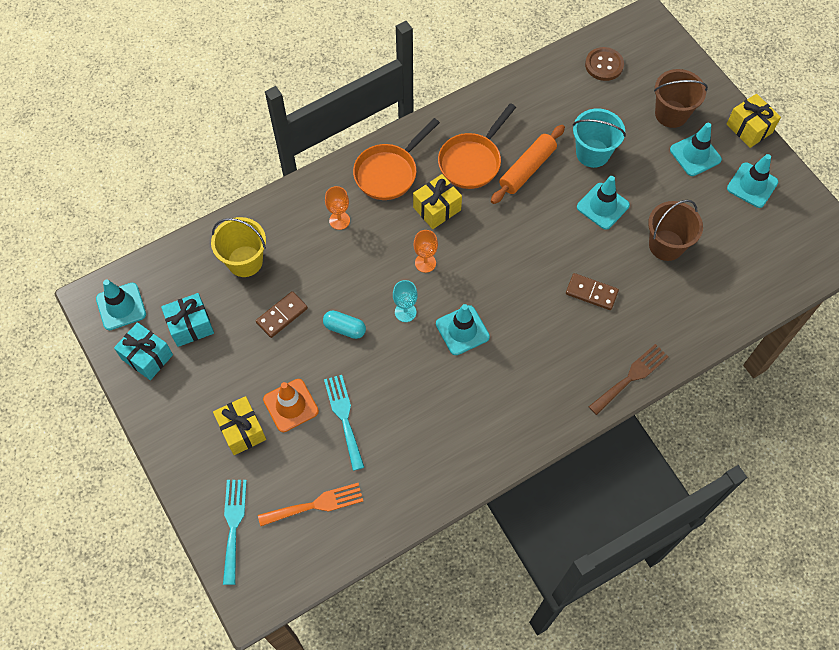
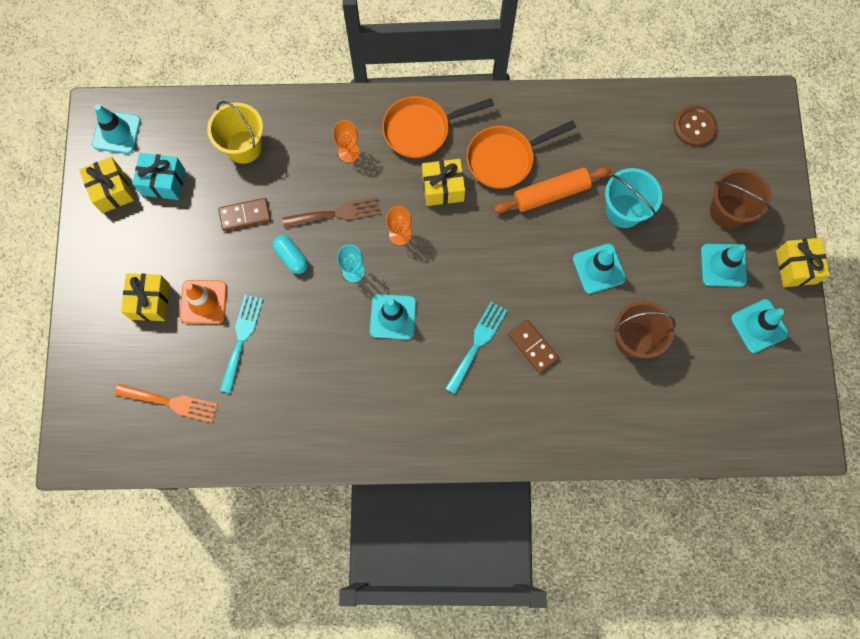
camera: 30 degrees right, 10 degrees up
(147, 357) = (111, 191): turquoise gift -> yellow gift
(233, 525) = (94, 381): turquoise fork -> turquoise fork (477, 343)
(631, 377) = (516, 446): brown fork -> brown fork (336, 213)

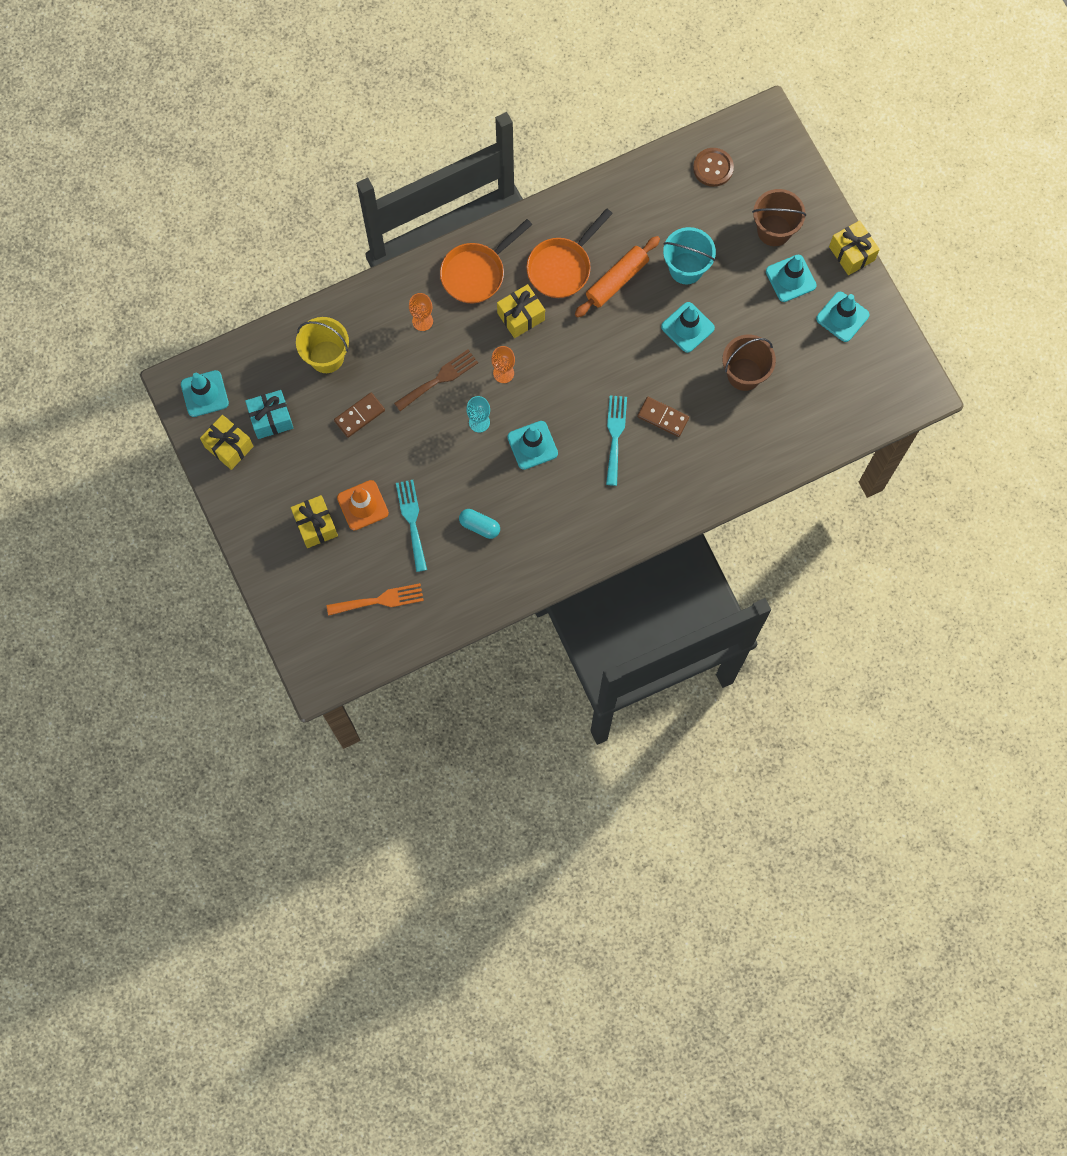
camera: 25 degrees left, 0 degrees up
(291, 257) = (419, 434): turquoise capsule -> turquoise capsule (479, 526)

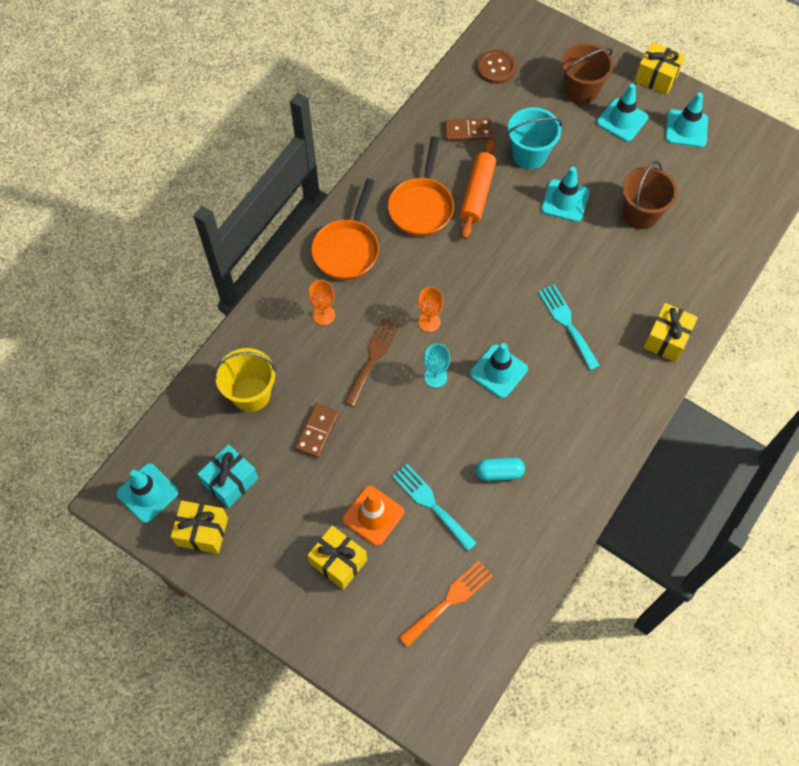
camera: 30 degrees left, 10 degrees down
(521, 316) = (412, 265): yellow gift -> yellow gift (666, 339)
(663, 417) = (597, 285): brown domino -> brown domino (468, 131)

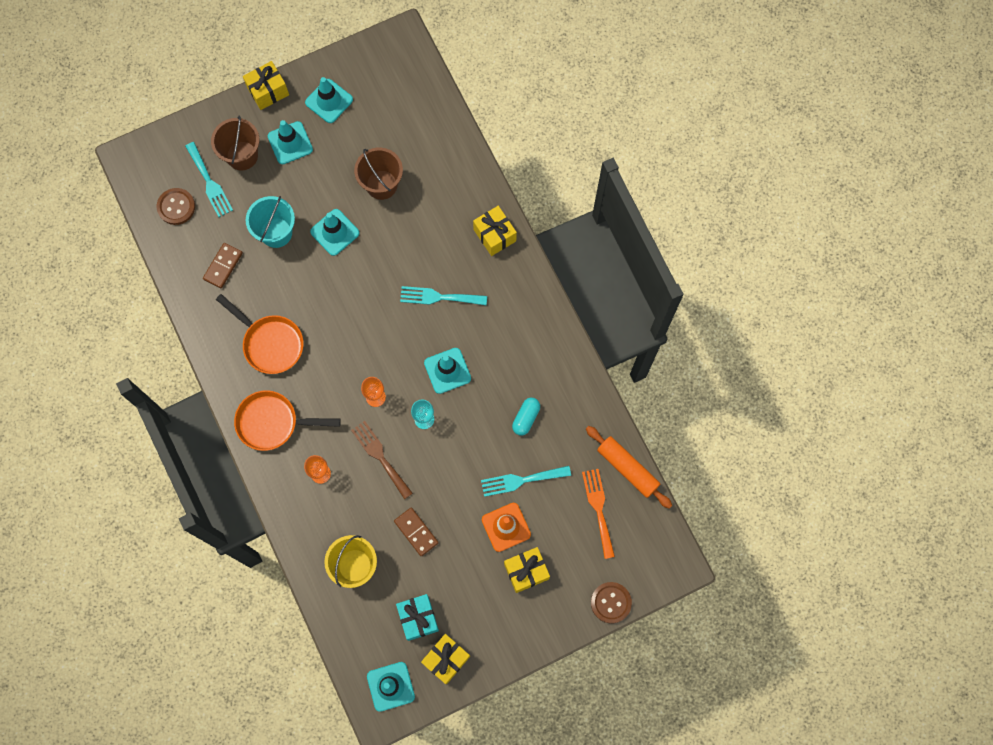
camera: 60 degrees left, 10 degrees up
(347, 249) = (272, 422): orange pan -> orange pan turned 135 degrees clockwise
(355, 671) = (611, 602): none -> brown button
(477, 193) = (286, 294): orange rolling pin -> orange rolling pin (627, 468)
(537, 80) = (209, 182): none -> turquoise fork

